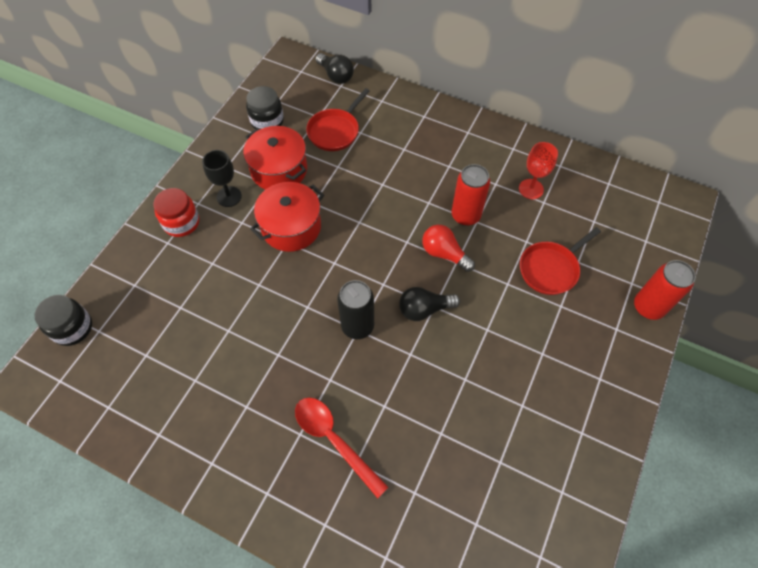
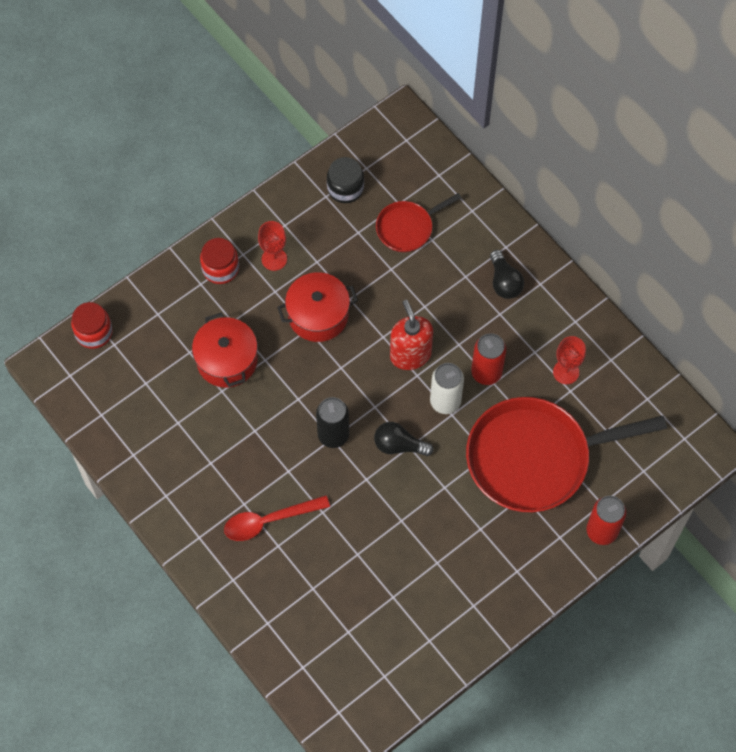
camera: 25 degrees right, 5 degrees up
(72, 328) = (94, 332): black jar -> red jar
(229, 196) = (274, 259): black goblet -> red goblet
(279, 170) = (333, 249): red pot -> red pot (227, 360)
(334, 440) = (269, 520): red spoon -> red spoon turned 90 degrees counterclockwise
(336, 76) = (439, 160): black light bulb -> black light bulb (504, 282)
(391, 227) = (410, 354): none -> red soap dispenser
(444, 253) = (445, 401): red light bulb -> white can
(550, 269) = (535, 458): red pan -> red pan, size x2.05

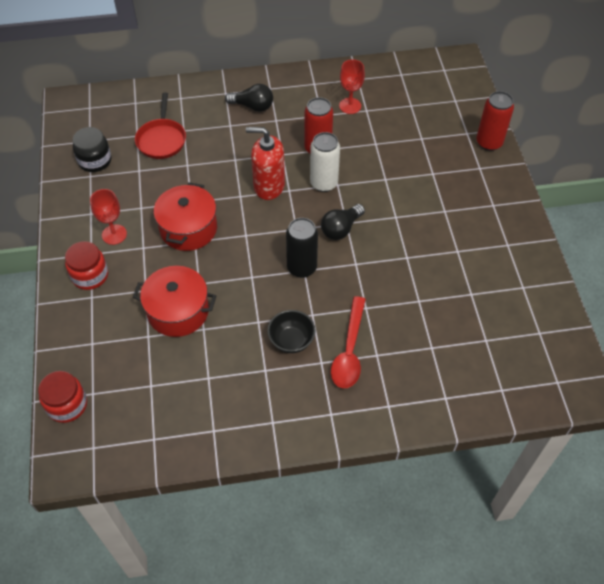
camera: 60 degrees left, 10 degrees down
(251, 468) = (291, 340): none -> black bowl
(535, 458) = (407, 153): red pan -> none

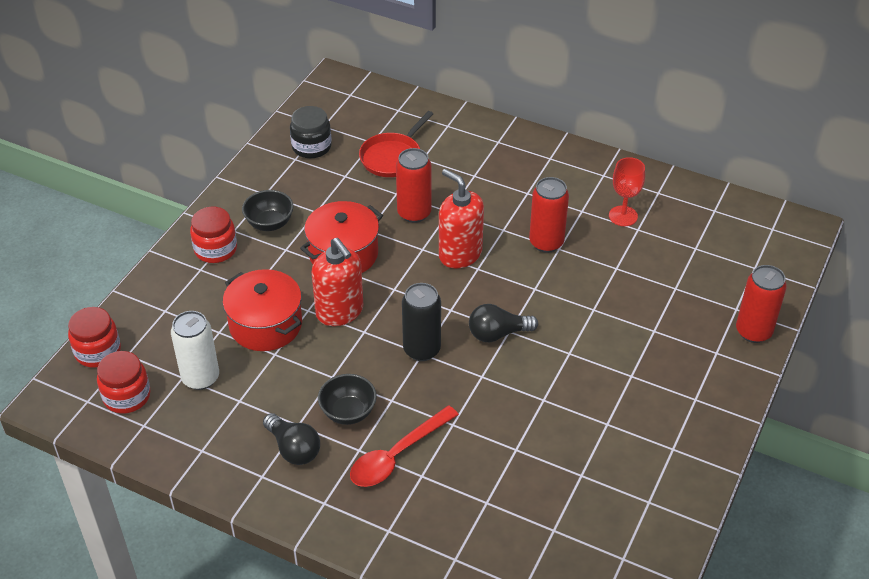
camera: 35 degrees right, 10 degrees down
(114, 234) = (269, 223): red goblet -> black bowl
(121, 425) = (127, 396): none -> red jar
(212, 173) = (414, 213): none -> red can
(222, 272) = (340, 311): none -> red soap dispenser
(253, 106) = (515, 167): black light bulb -> black light bulb (293, 449)
(324, 183) = (521, 280): white can -> white can (200, 378)

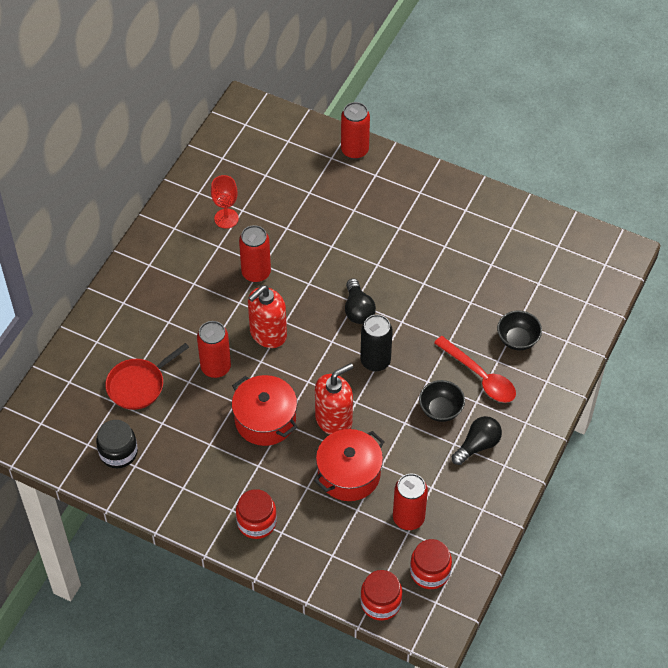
camera: 90 degrees left, 10 degrees up
(200, 378) = (408, 518): white can -> red can
(269, 223) = (224, 480): black bowl -> black bowl (517, 339)
(392, 157) = (138, 385): red pan -> red pan turned 105 degrees clockwise

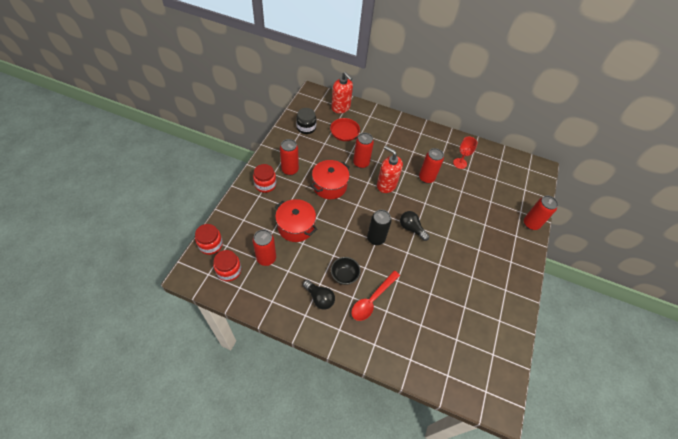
camera: 80 degrees right, 0 degrees up
(224, 482) = (290, 170): none -> red can
(334, 420) = (332, 218): red soap dispenser -> red soap dispenser (341, 107)
(358, 310) = (411, 228): black light bulb -> black light bulb turned 60 degrees clockwise
(517, 339) = (405, 324): black bowl -> none

